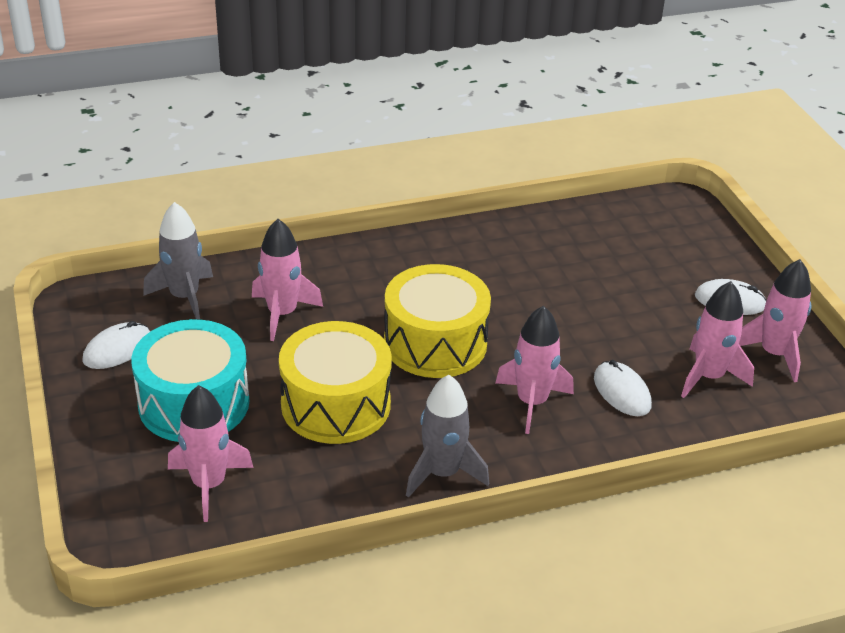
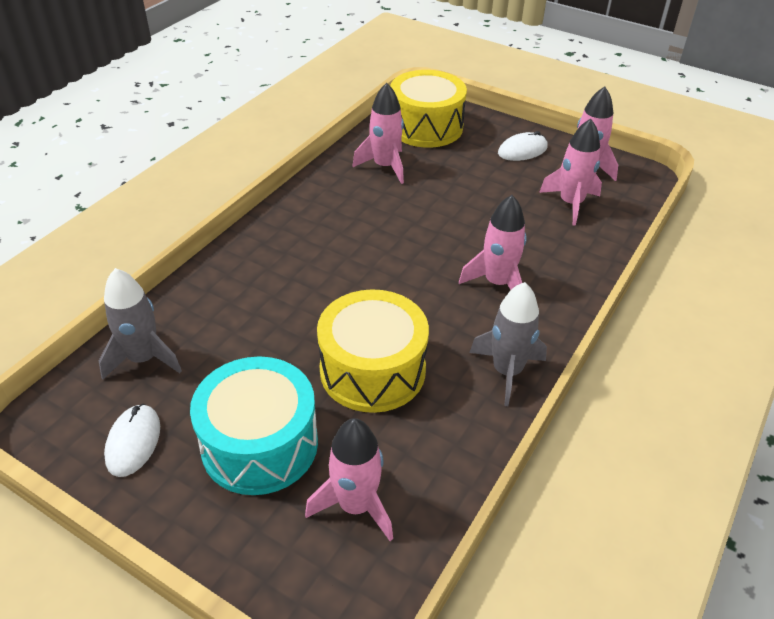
camera: 40 degrees left, 5 degrees up
(282, 314) = (245, 324): pink rocket -> pink rocket (385, 166)
(435, 343) = (385, 279): yellow drum -> yellow drum (426, 127)
(622, 392) = (538, 242): white mouse -> none

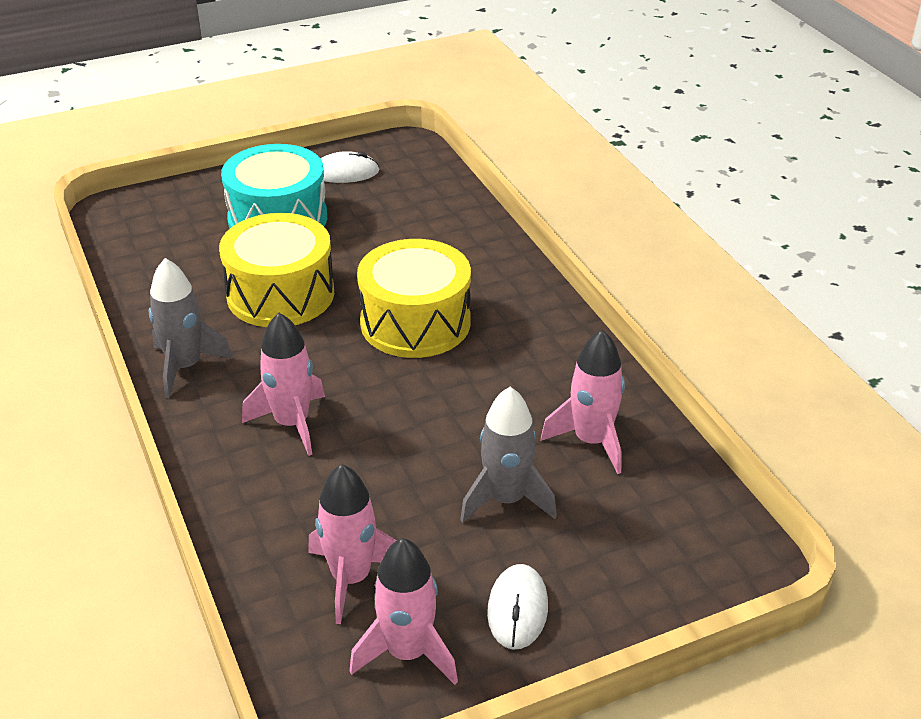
camera: 125 degrees right, 5 degrees down
(133, 442) = (345, 172): white mouse -> white mouse turned 45 degrees counterclockwise
(143, 359) = (425, 194): grey rocket -> grey rocket (506, 499)
(356, 505) = (176, 239): pink rocket -> none
(426, 127) = (666, 532): yellow drum -> yellow drum (415, 322)

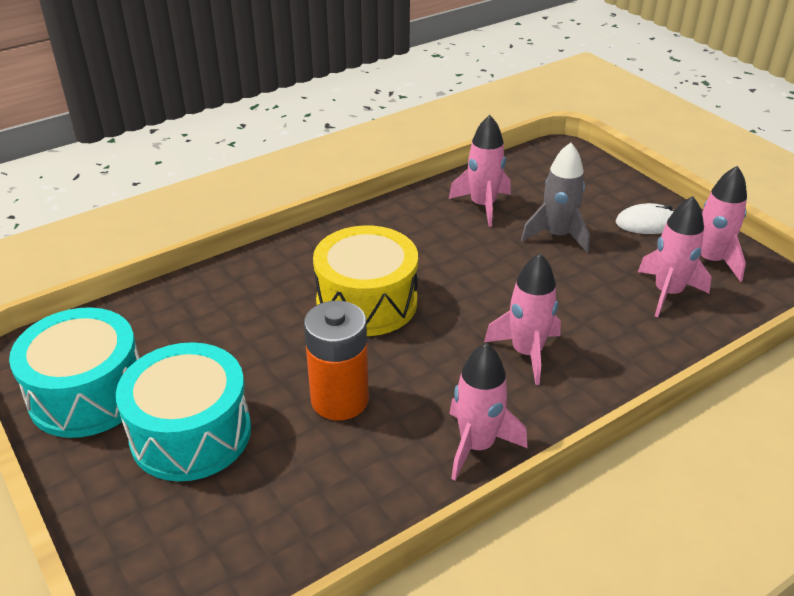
camera: 100 degrees left, 0 degrees up
(185, 367) = (477, 445): grey rocket -> pink rocket
(280, 294) = (339, 399): yellow drum -> orange battery
(345, 172) = (88, 394): white mouse -> turquoise drum

